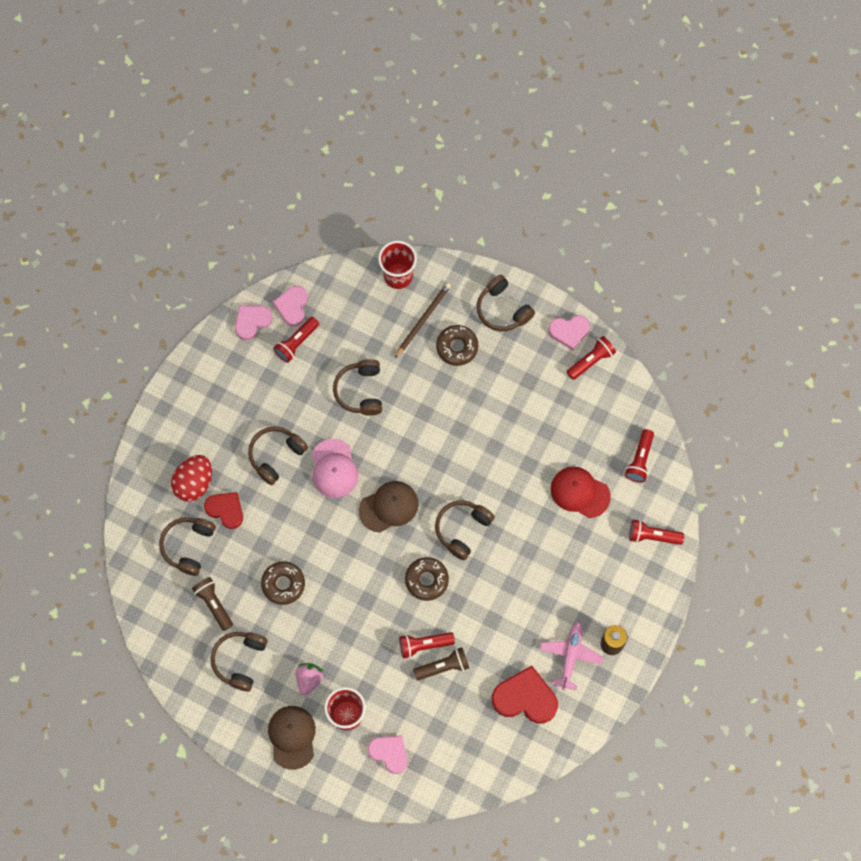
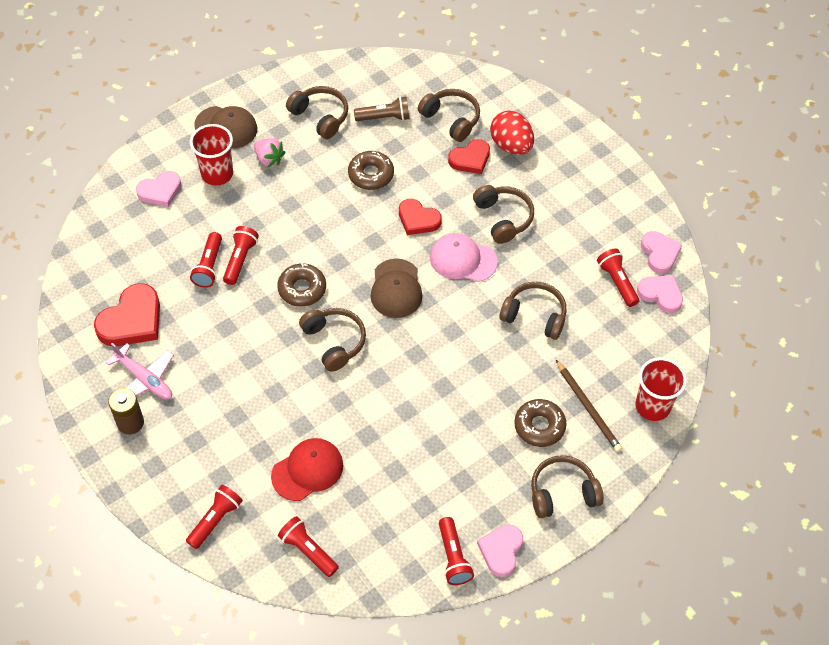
camera: 115 degrees right, 15 degrees down
(311, 522) = (418, 219): none -> red heart
(443, 666) = (209, 266): brown flashlight -> red flashlight

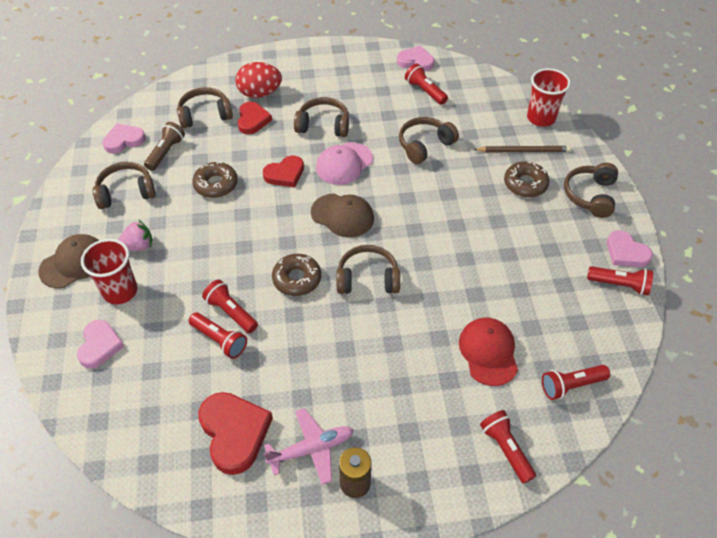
camera: 60 degrees left, 5 degrees down
(617, 282) = (425, 91): red flashlight -> red flashlight turned 45 degrees clockwise
(660, 294) = (450, 75): pink heart -> pink heart (124, 140)

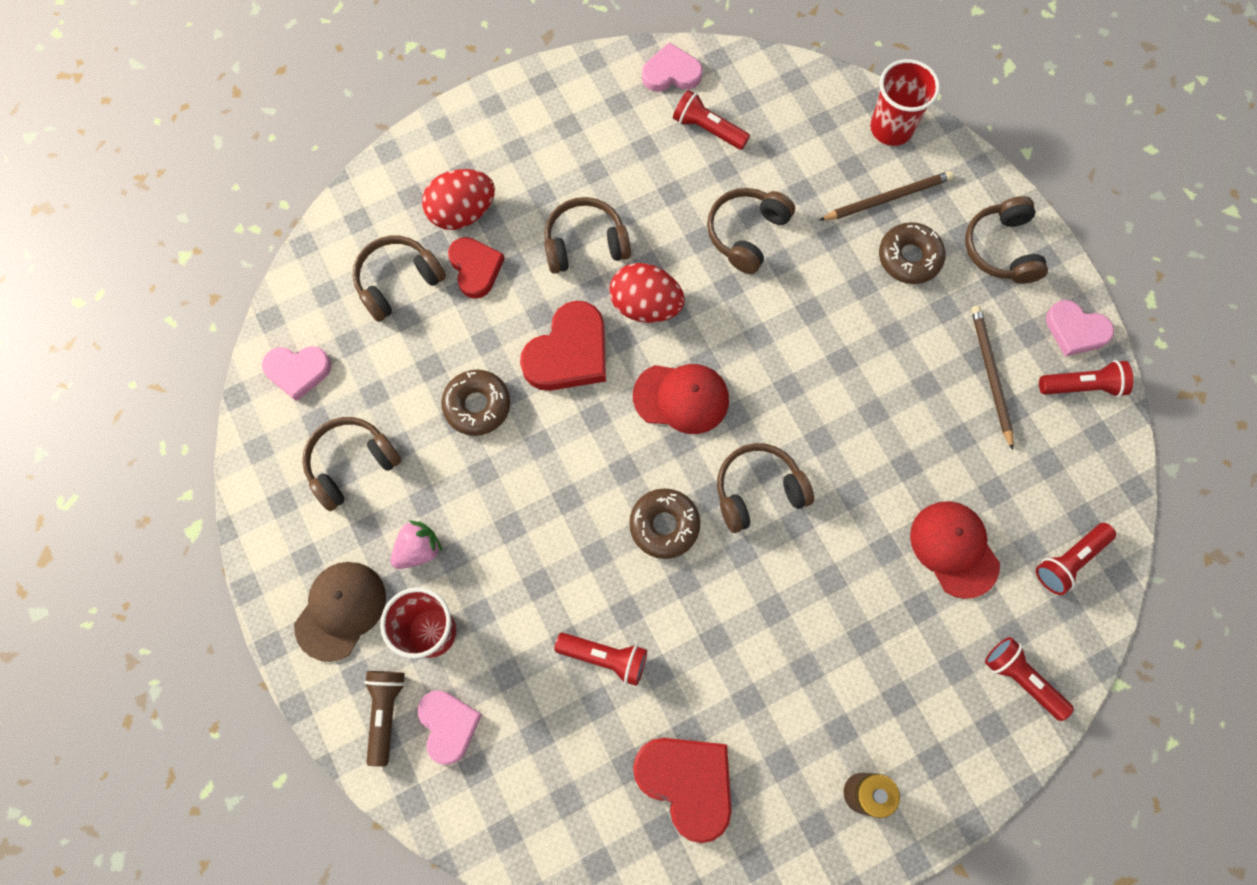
camera: 20 degrees left, 20 degrees up
(124, 140) = (298, 371): pink heart -> pink heart turned 135 degrees counterclockwise
(166, 152) = (374, 372): brown flashlight -> brown flashlight (385, 713)
(231, 312) = (600, 610): red flashlight -> none
(285, 174) = (569, 353): red heart -> red heart, size x1.53
(311, 449) = (791, 768): pink plane -> none
(342, 215) = (681, 398): brown cap -> red cap
(344, 164) = (645, 305): pink cap -> red egg
(555, 260) = (990, 375): none -> brown pencil

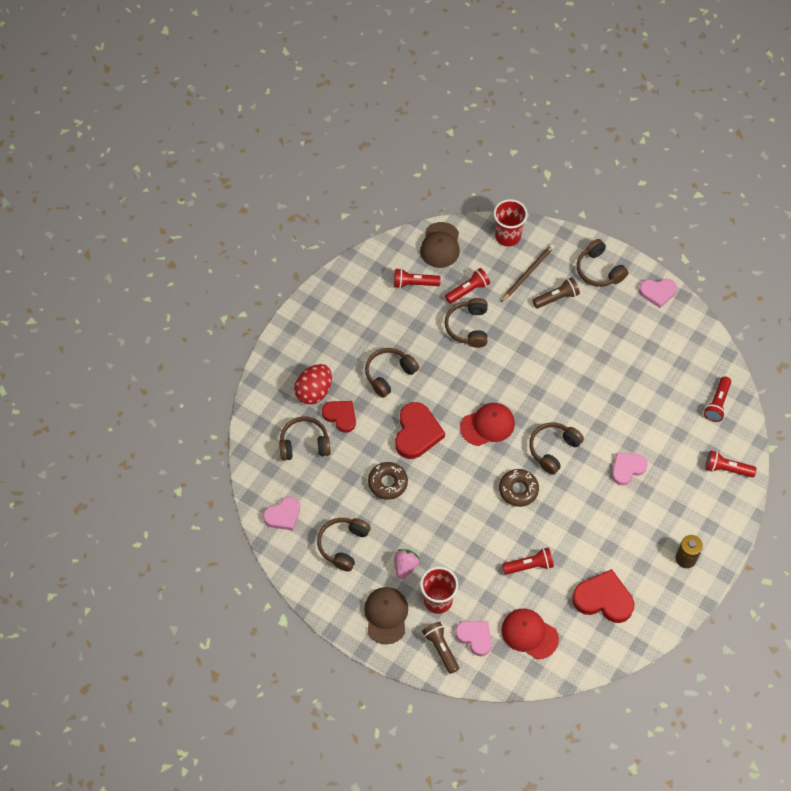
camera: 30 degrees left, 10 degrees down
(398, 282) = (304, 444): brown headphones -> brown headphones turned 60 degrees clockwise
(645, 305) = (440, 389): red egg -> none
(671, 73) = (376, 263): pink heart -> pink heart (627, 469)
(781, 93) = (440, 245): none -> brown cap
(909, 257) = (556, 298): brown donut -> brown flashlight
(954, 549) = (661, 426): red cap -> red cap (529, 634)
(990, 375) = (630, 335): brown pencil -> none
(1082, 386) = (676, 318): red flashlight -> red flashlight (468, 290)

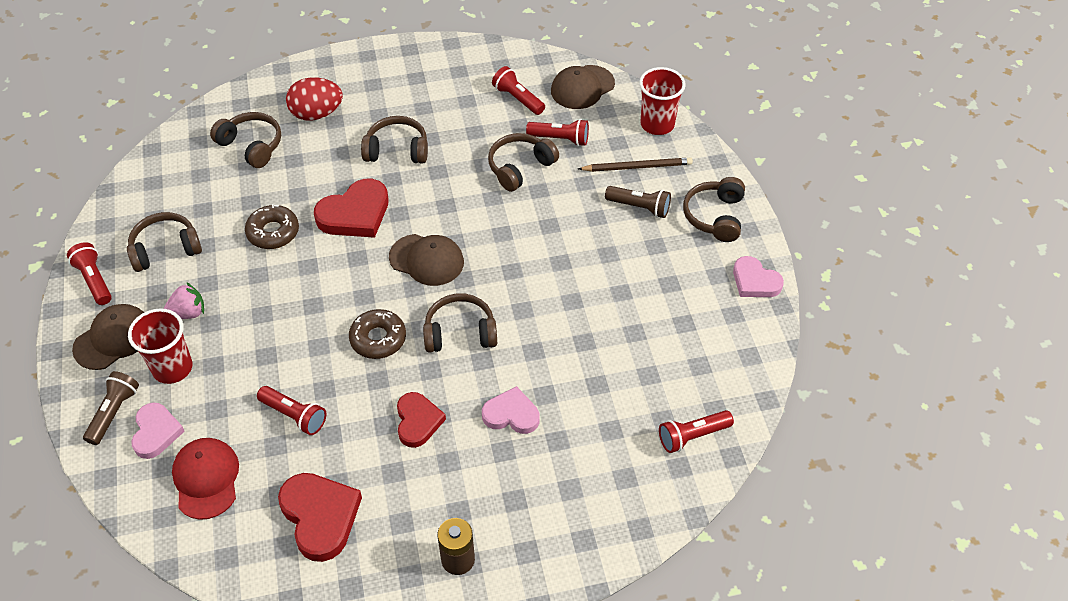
camera: 45 degrees right, 10 degrees down
(283, 515) = (155, 184): pink heart -> none
(340, 416) = (310, 149): red heart -> red heart (418, 421)
(488, 425) = (427, 260): red cap -> brown cap
(727, 469) = (621, 510): red flashlight -> red flashlight (94, 280)

